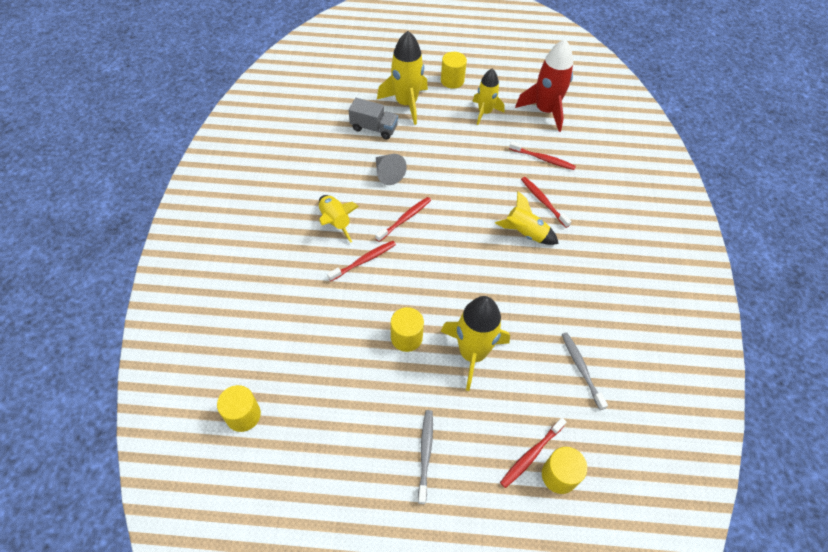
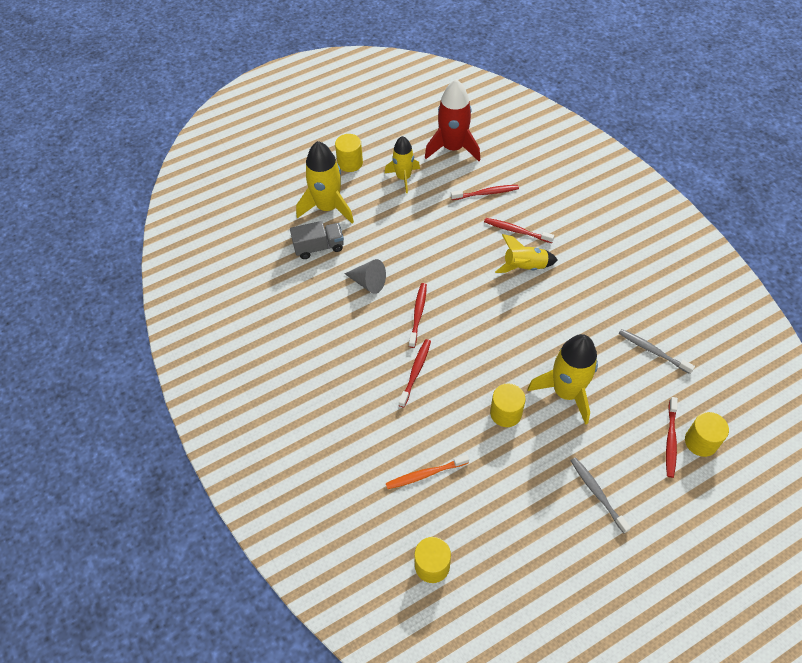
camera: 30 degrees left, 0 degrees up
(301, 342) = (425, 474): none -> orange toothbrush
(335, 222) = (361, 354): yellow rocket -> none

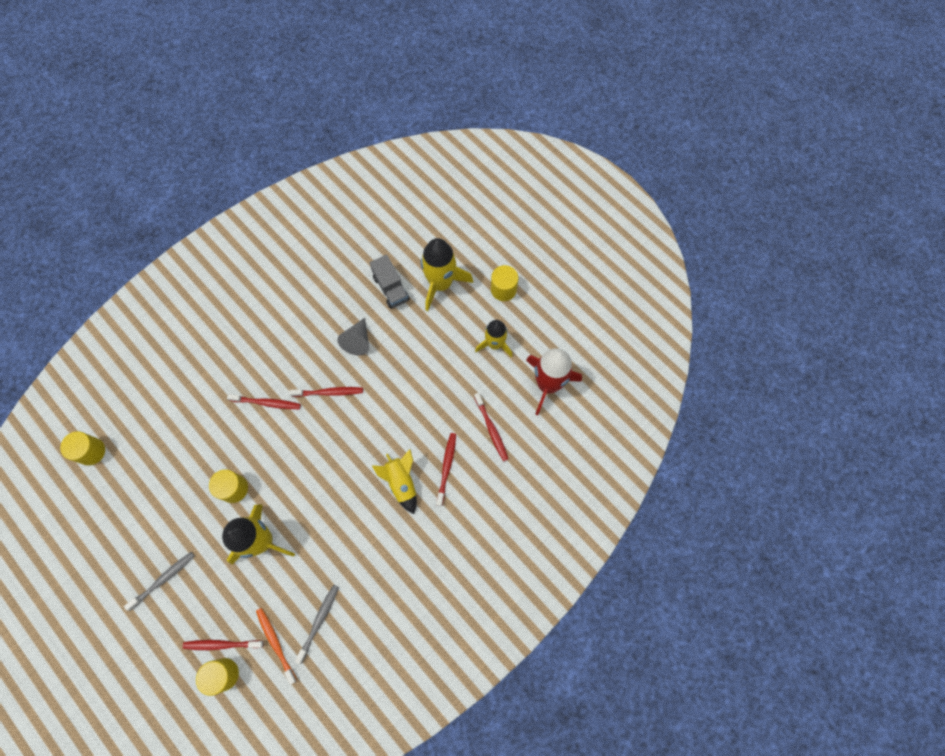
camera: 75 degrees right, 15 degrees up
(425, 474) = (169, 431): orange toothbrush -> orange toothbrush (276, 643)

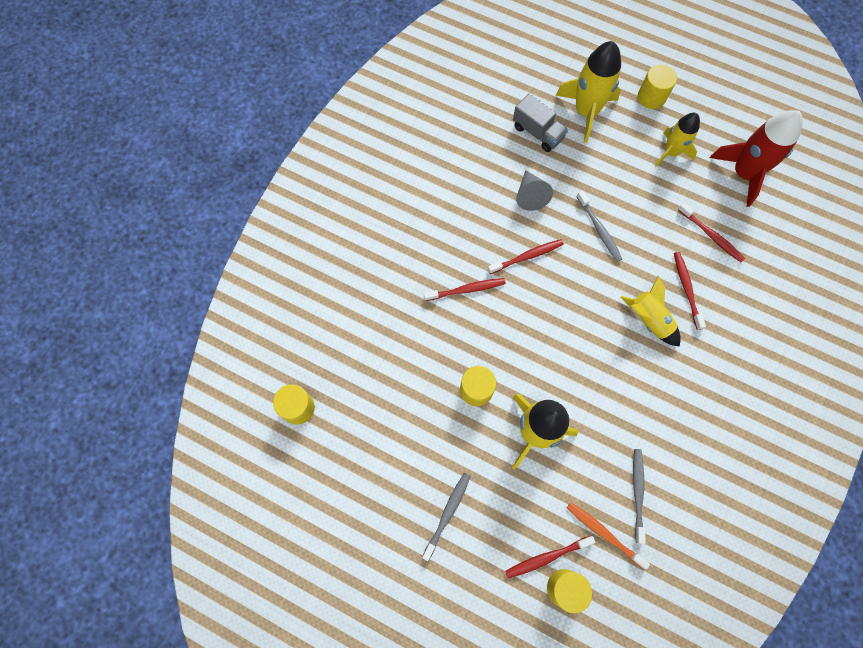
camera: 20 degrees left, 0 degrees up
(400, 390) = (599, 229): none -> grey toothbrush

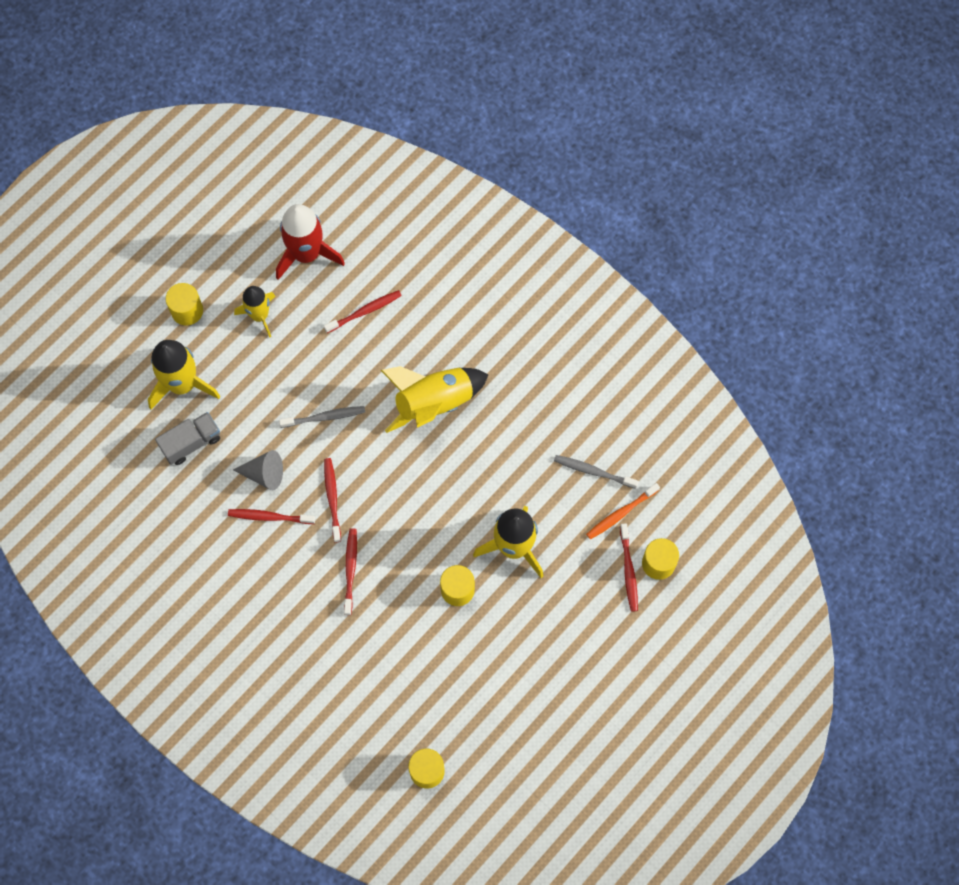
camera: 75 degrees left, 0 degrees up
(447, 513) = (567, 649): grey toothbrush -> none
(649, 320) = (434, 403): yellow rocket -> yellow rocket, size x1.56
(686, 289) = (413, 356): red toothbrush -> red toothbrush (269, 517)

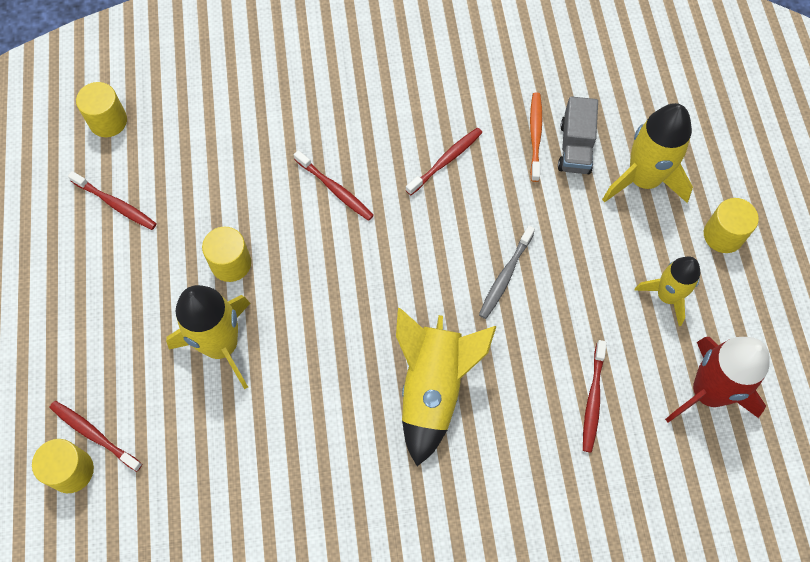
camera: 130 degrees right, 5 degrees down
(264, 474) = (492, 185): grey cone -> none
(332, 498) = (416, 223): red toothbrush -> red toothbrush (115, 204)
(593, 471) = (220, 488): grey toothbrush -> none
(621, 513) = (154, 478): orange toothbrush -> orange toothbrush (535, 135)

